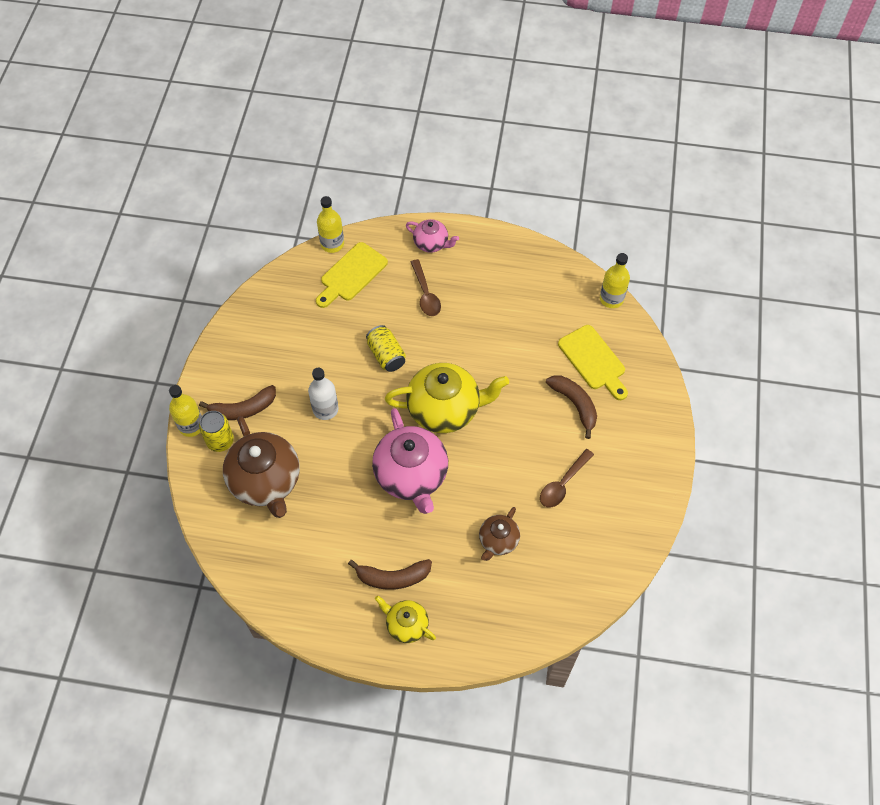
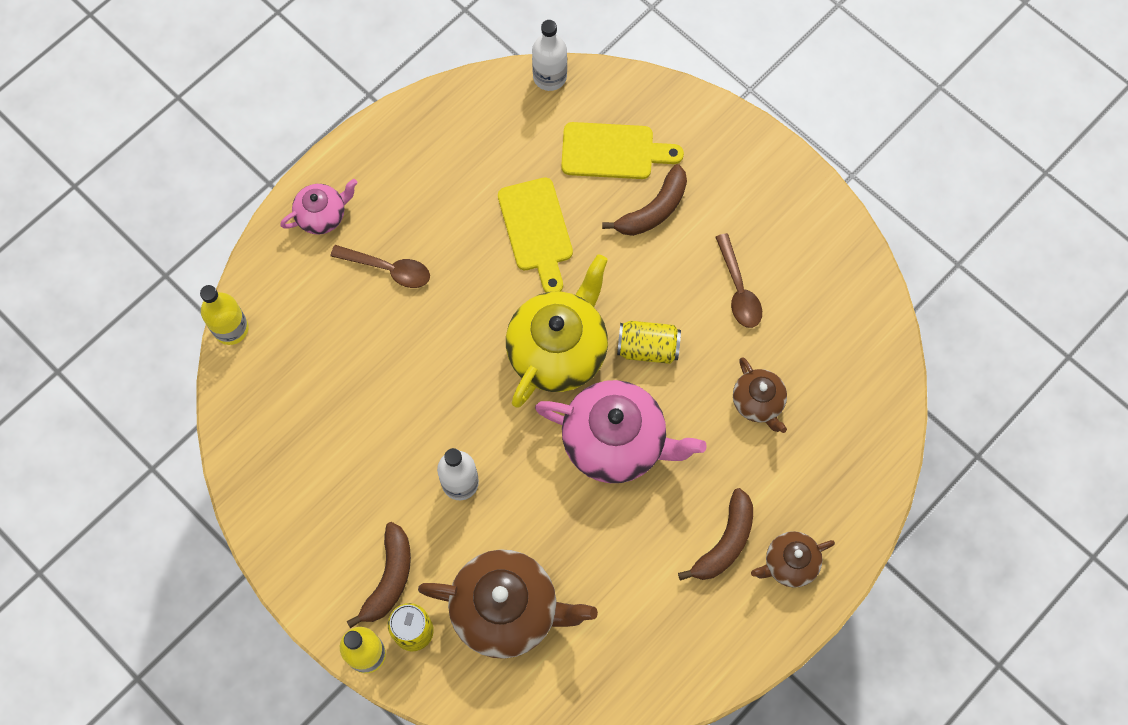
camera: 55 degrees left, 10 degrees up
(351, 274) = (294, 335): yellow cutting board -> yellow cutting board (536, 230)
(386, 355) = (438, 368): yellow can -> yellow can (647, 348)
(406, 625) = (789, 563): yellow teapot -> brown teapot
(575, 405) = (653, 210): brown banana -> brown banana turned 135 degrees clockwise
(611, 299) = (549, 77): yellow bottle -> white bottle

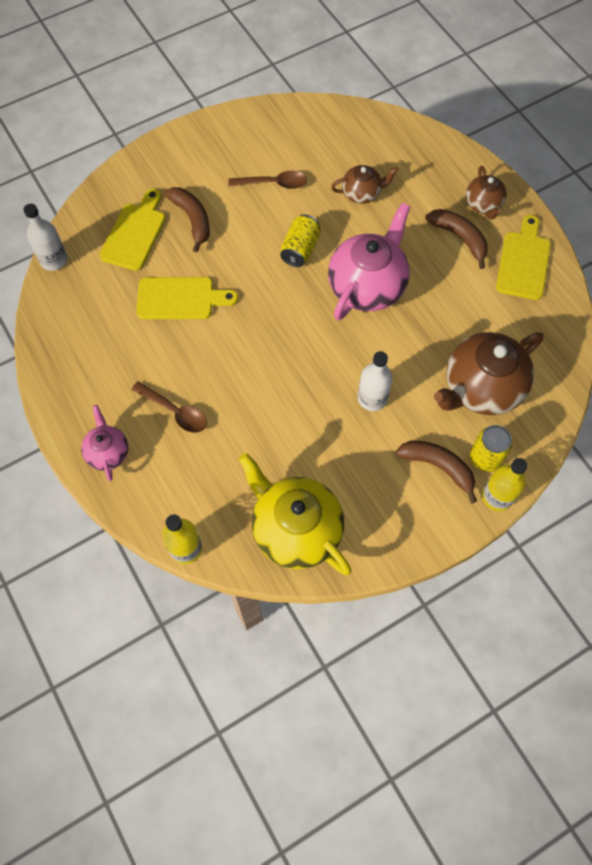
camera: 75 degrees left, 5 degrees down
(388, 269) = (175, 411): brown spoon -> brown spoon turned 90 degrees clockwise
(507, 610) = (481, 388): brown teapot -> brown teapot turned 150 degrees counterclockwise
(558, 350) = (284, 306): yellow teapot -> yellow teapot (295, 529)
(711, 633) = (523, 262): none -> yellow cutting board

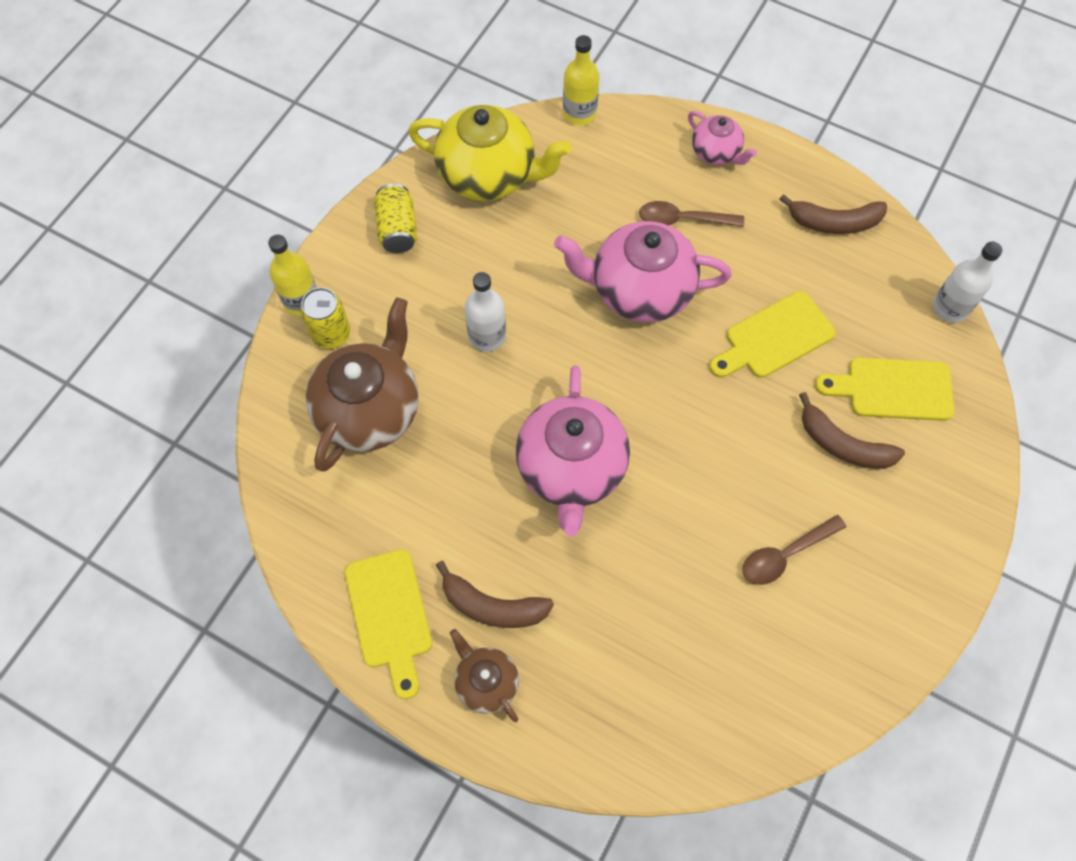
camera: 150 degrees right, 0 degrees up
(135, 233) = (892, 389): yellow cutting board -> yellow cutting board turned 105 degrees clockwise
(245, 375) = (639, 290): none -> pink teapot
(300, 249) = (684, 476): yellow can -> yellow can (397, 229)
(362, 193) = (660, 606): brown teapot -> none
(438, 467) = (377, 300): brown banana -> brown banana (833, 222)

